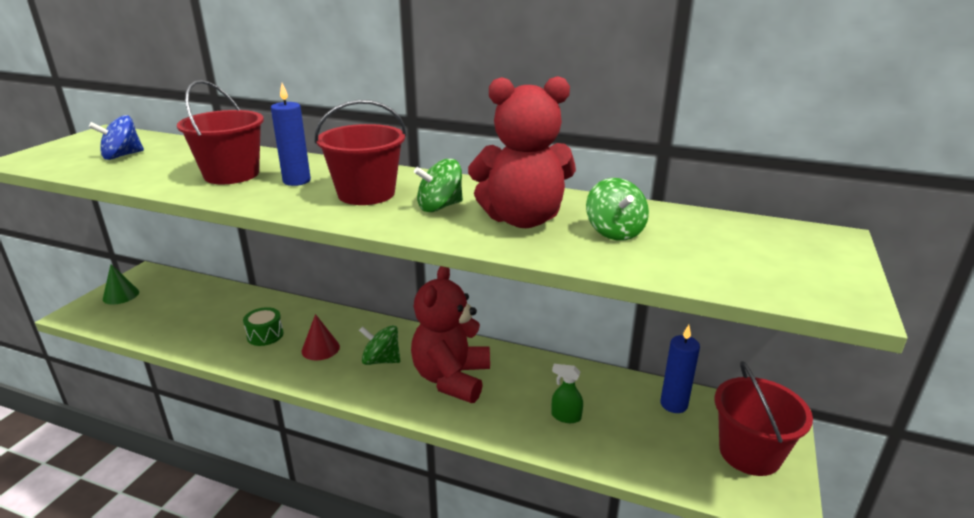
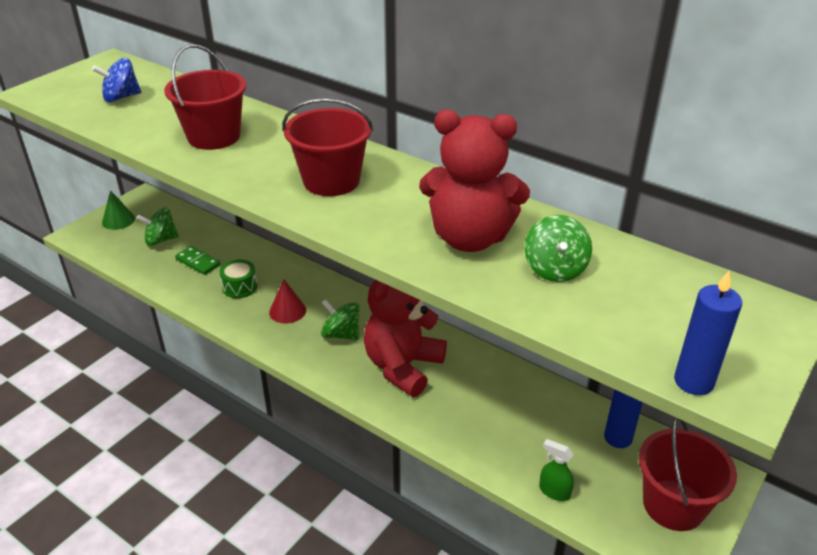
camera: 15 degrees right, 10 degrees up
(215, 320) = (198, 262): none -> green domino
(297, 181) = (271, 154): blue candle -> blue candle (693, 382)
(440, 207) = (395, 209): green spinning top -> green spinning top (161, 240)
(566, 416) = (501, 428): green spray bottle -> green spray bottle (554, 491)

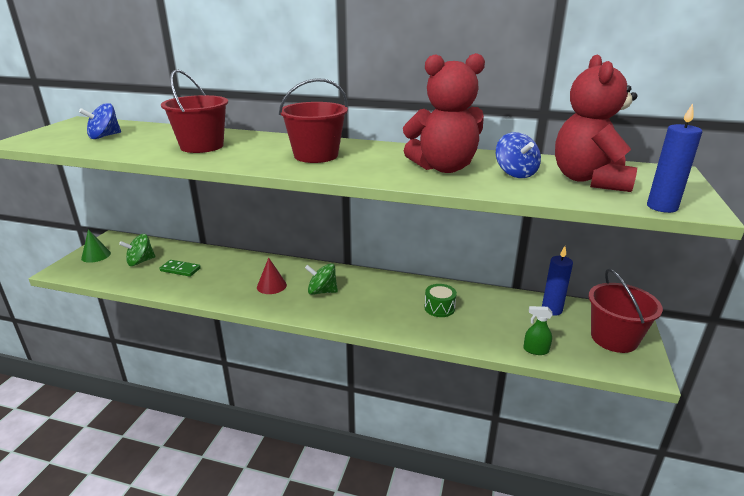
camera: 20 degrees left, 10 degrees down
(240, 287) = (224, 278): green drum -> green drum (439, 308)
(403, 366) = (380, 301): red teddy bear -> red teddy bear (589, 180)
(555, 269) = (515, 173): green spinning top -> blue spinning top

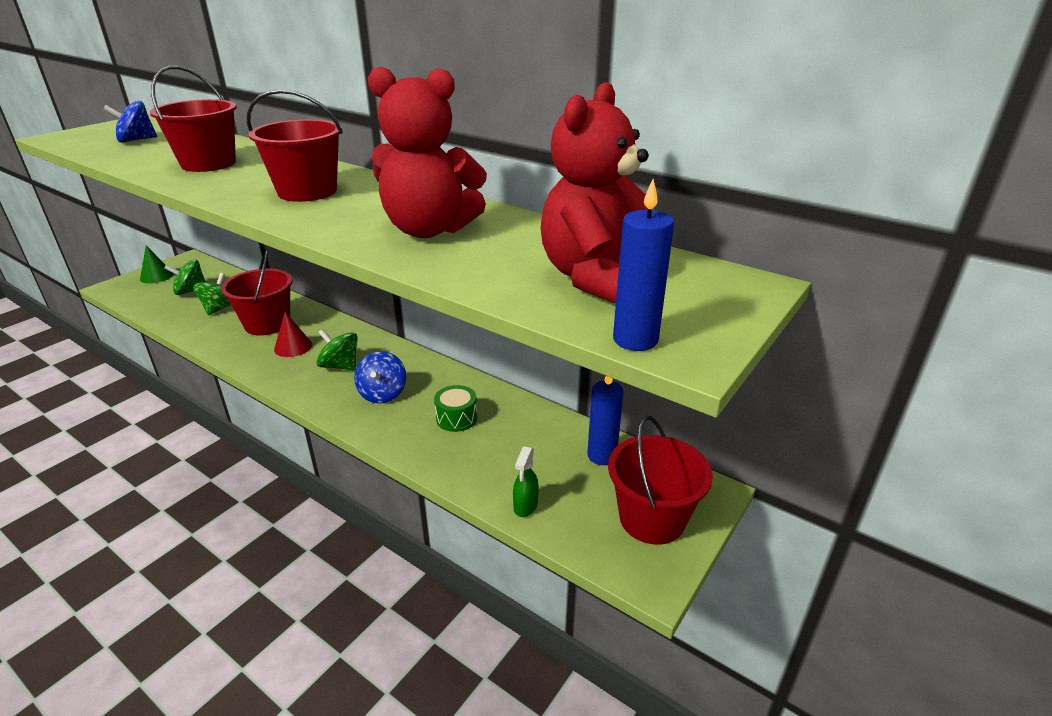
camera: 20 degrees right, 5 degrees up
(180, 269) = (220, 308): green domino -> green spinning top
(233, 274) = (267, 324): none -> red bucket
(515, 173) = (510, 252): blue spinning top -> blue spinning top (382, 393)
(535, 350) = (525, 506): green spray bottle -> green spray bottle turned 105 degrees counterclockwise

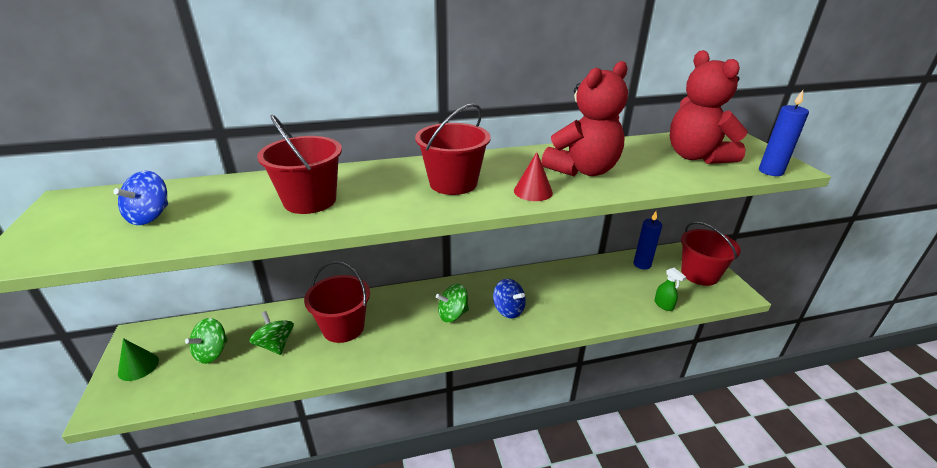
camera: 50 degrees left, 0 degrees up
(293, 347) = (397, 326): red cone -> red cone (533, 191)
(456, 418) = (565, 293): green drum -> none

